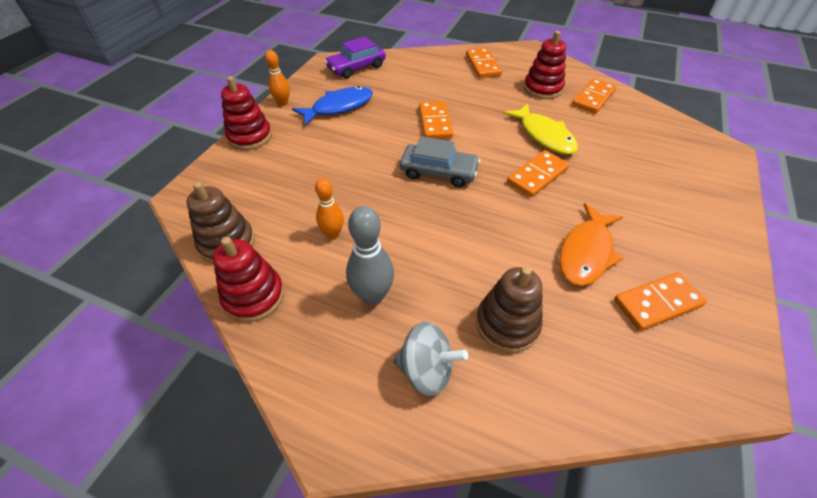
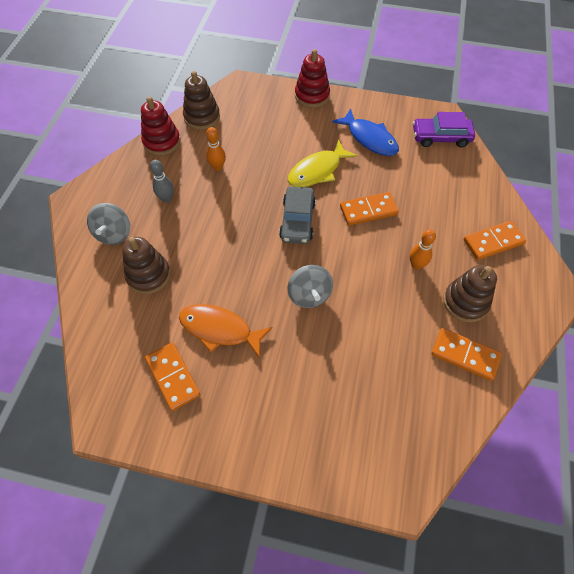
camera: 80 degrees right, 10 degrees up
(283, 103) = (363, 102): orange bowling pin -> orange bowling pin (416, 265)
(356, 67) = (441, 137): purple car -> purple car turned 45 degrees counterclockwise
(372, 295) = (166, 198): grey bowling pin -> grey bowling pin, size x0.66
(537, 176) = (309, 295): orange domino -> grey spinning top
(542, 89) = (465, 302): red stacking toy -> brown stacking toy
(544, 135) = (374, 302): yellow fish -> yellow fish (317, 171)

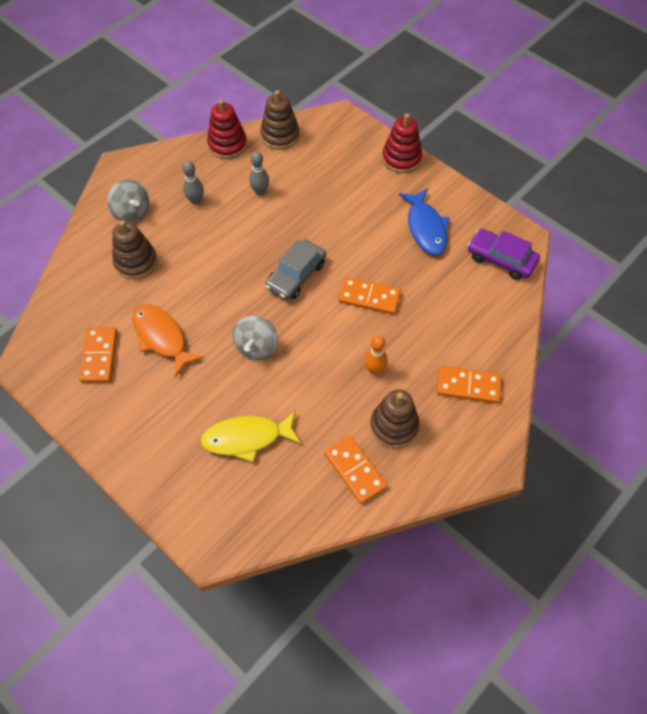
camera: 30 degrees right, 0 degrees up
(114, 234) = (132, 212): grey spinning top -> grey spinning top turned 75 degrees counterclockwise
(217, 167) = (260, 191): orange bowling pin -> grey bowling pin
(317, 171) = (350, 237): yellow fish -> yellow fish (247, 438)

